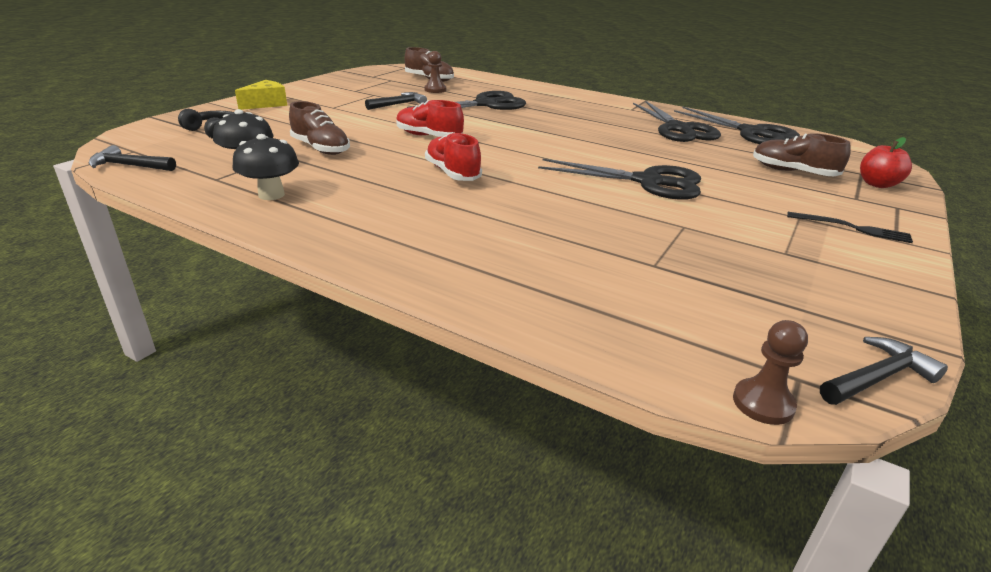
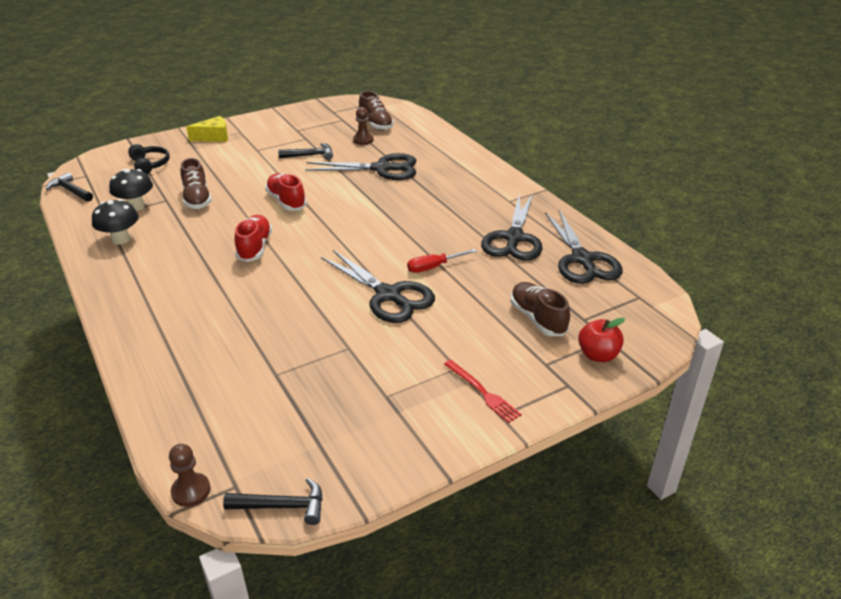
camera: 30 degrees right, 5 degrees up
(650, 157) = (433, 267): none -> red screwdriver
(852, 228) = (482, 392): black fork -> red fork

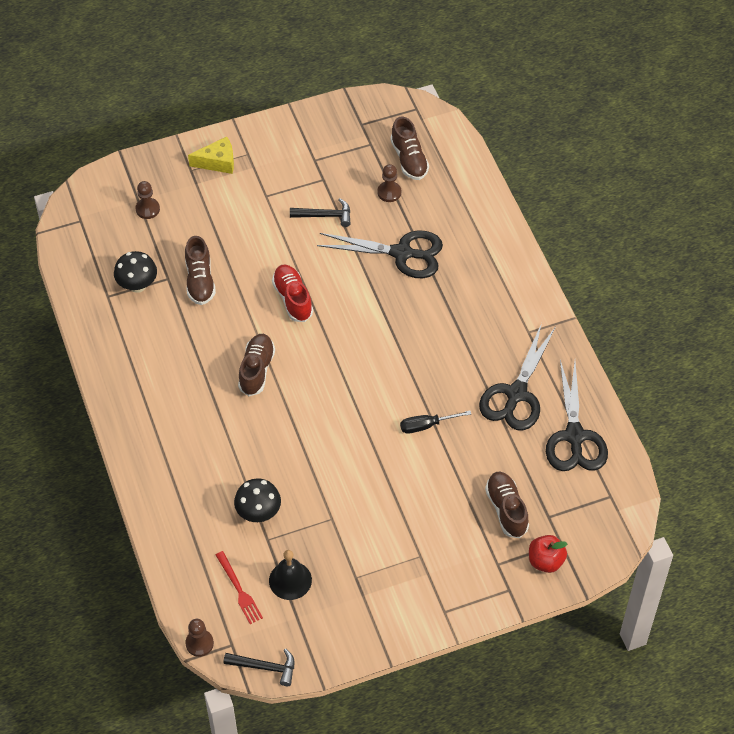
camera: 10 degrees right, 20 degrees up
(71, 191) = (68, 247): black hammer -> none
(121, 239) = (126, 338): black mushroom -> black mushroom (258, 513)
(150, 164) = (147, 209): black headphones -> brown pawn
(254, 247) = (256, 370): red shoe -> brown shoe
(307, 409) = (290, 580): none -> black bell
(388, 295) = (376, 458): black scissors -> none
(433, 267) = (426, 425): red screwdriver -> black screwdriver
(482, 392) = (435, 586): red fork -> red fork (239, 590)

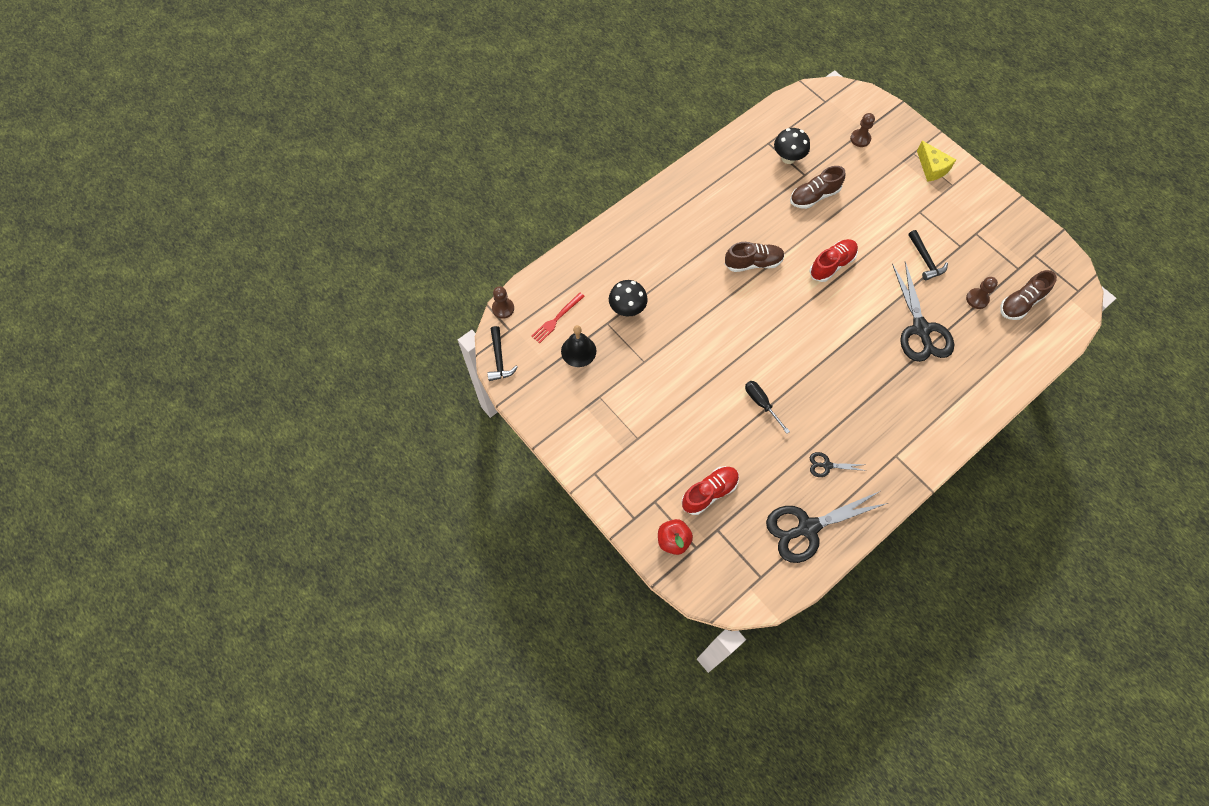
camera: 70 degrees right, 10 degrees up
(506, 509) = (709, 492): brown shoe -> red shoe
(516, 394) = (826, 465): black scissors -> black scissors, size x0.47

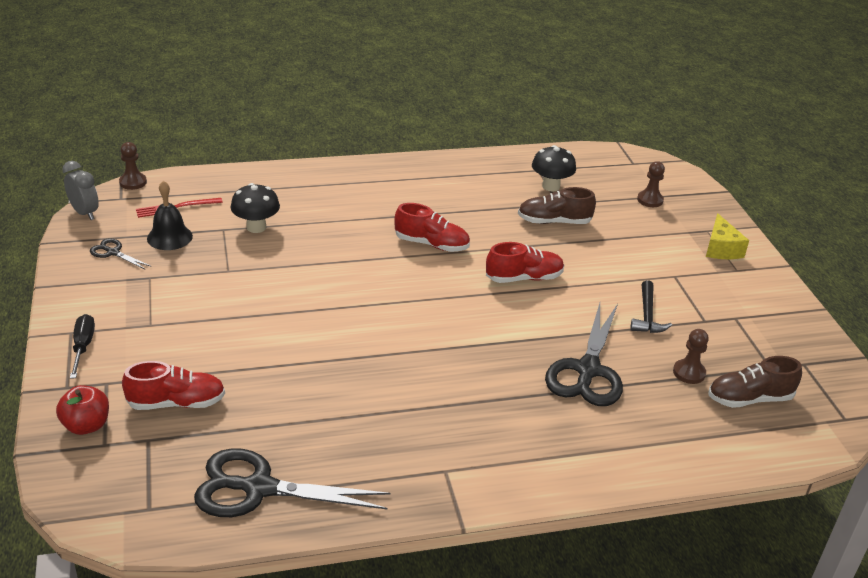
camera: 25 degrees right, 30 degrees down
(499, 359) = (84, 213): black hammer -> grey clock
(753, 263) = (431, 244): brown shoe -> red shoe
(761, 403) = (322, 354): black screwdriver -> black screwdriver (83, 346)
(826, 465) = (345, 441): black scissors -> black scissors (113, 252)

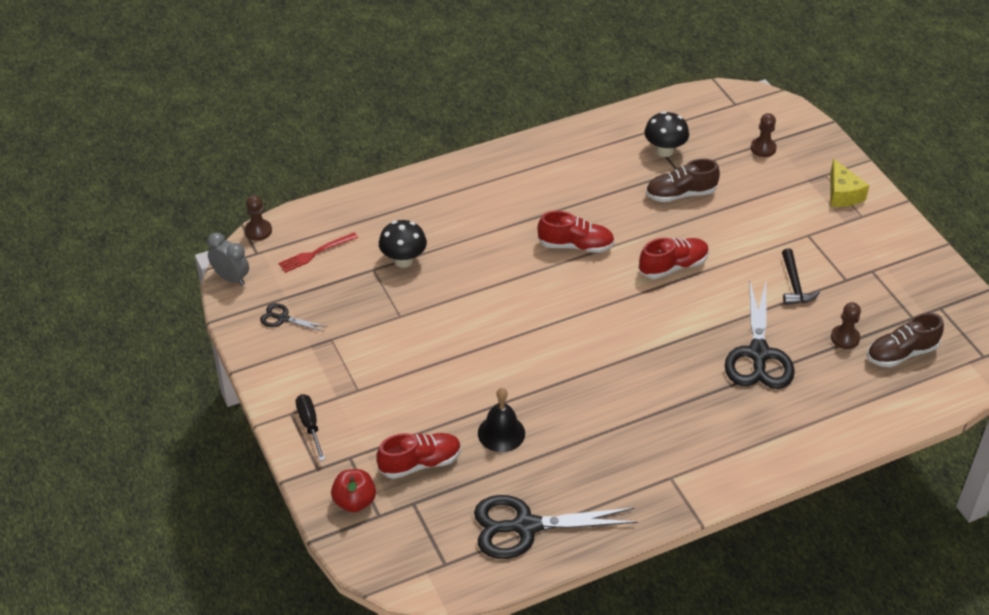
camera: 10 degrees left, 10 degrees up
(169, 237) = (327, 289): black bell -> black bell (501, 433)

